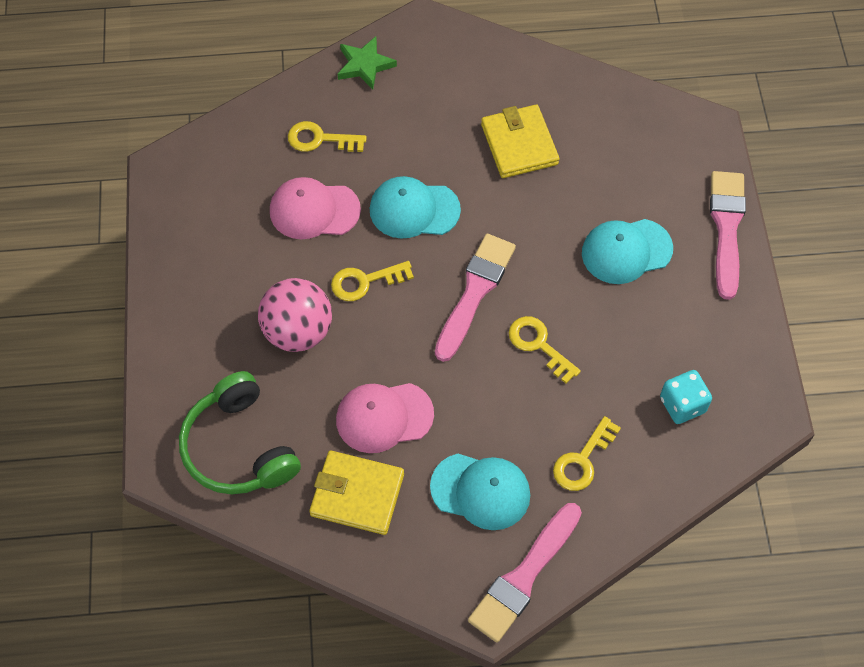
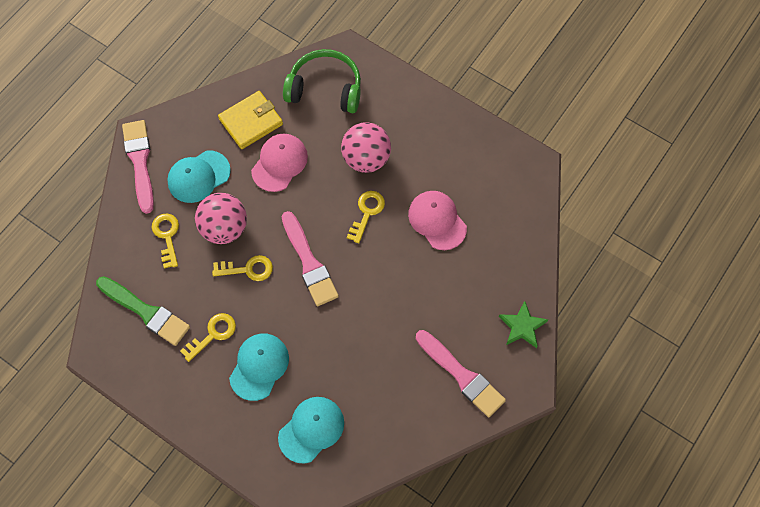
camera: 130 degrees right, 5 degrees up
(314, 210) = (437, 220): pink cap -> pink cap turned 75 degrees counterclockwise
(320, 139) = (485, 259): yellow key -> yellow key (213, 334)
(414, 210) = (391, 273): turquoise cap -> turquoise cap (311, 429)
(516, 408) = (224, 228): none -> pink ball
(519, 144) = (385, 369): yellow wallet -> none
(682, 405) = (146, 312): turquoise dice -> green brush
(726, 228) = (220, 439): pink brush -> pink brush (461, 375)

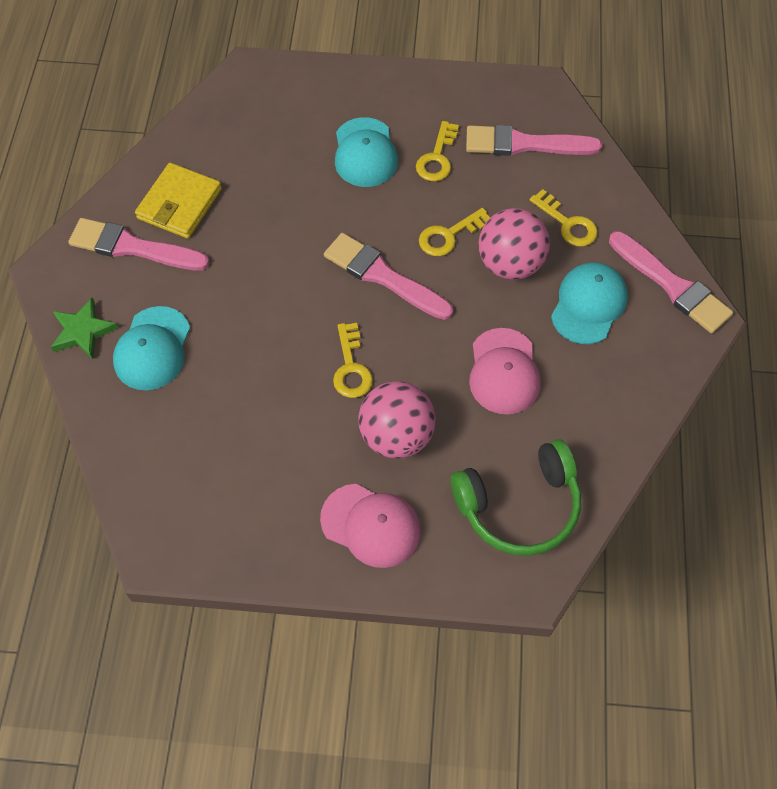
camera: 150 degrees right, 5 degrees down
(146, 312) = (525, 144): green brush -> pink brush
(251, 122) = (581, 405): yellow wallet -> yellow wallet (179, 204)
(311, 429) = (271, 126): turquoise cap -> turquoise cap (152, 349)
(437, 220) = (254, 403): pink cap -> pink cap (371, 525)

